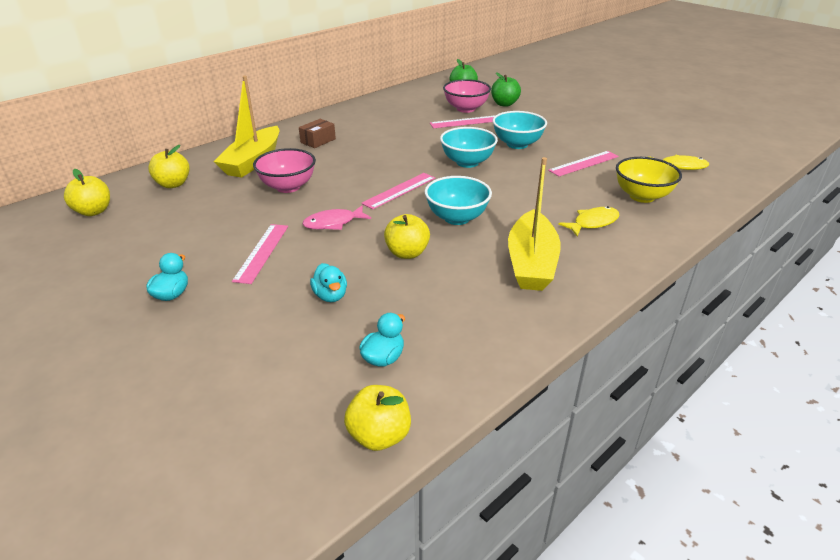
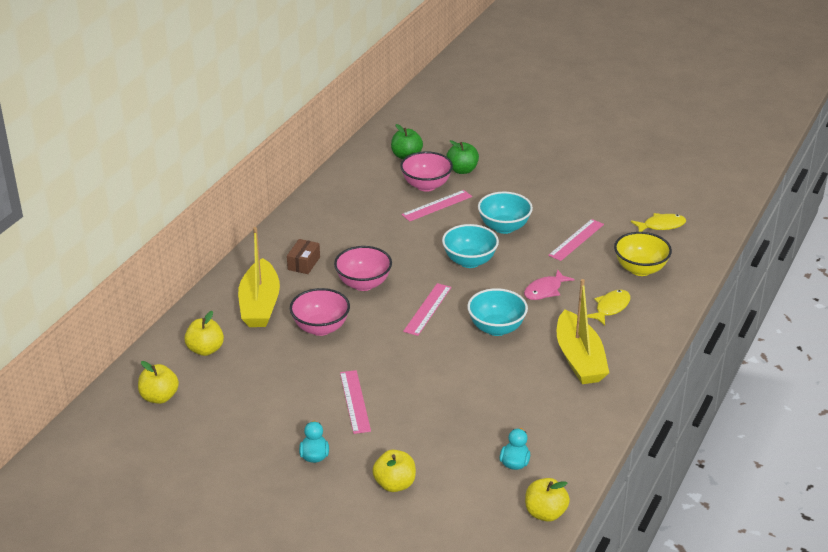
camera: 20 degrees left, 0 degrees up
(330, 296) = (442, 426): turquoise duck -> none
(333, 223) = (393, 358): pink fish -> pink fish (545, 290)
(356, 162) = (363, 284): none -> pink bowl
(407, 253) = (476, 373): yellow apple -> yellow apple (394, 484)

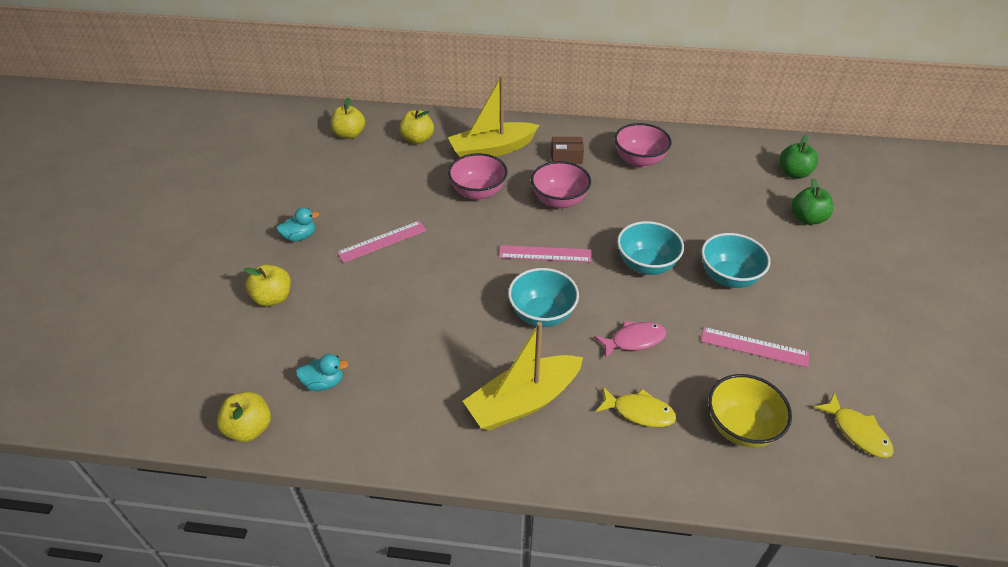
camera: 70 degrees right, 10 degrees up
(426, 185) = (754, 200): pink bowl -> pink bowl (639, 160)
(437, 205) = (725, 216): pink ruler -> none
(545, 290) = (634, 340): pink fish -> pink fish turned 135 degrees clockwise

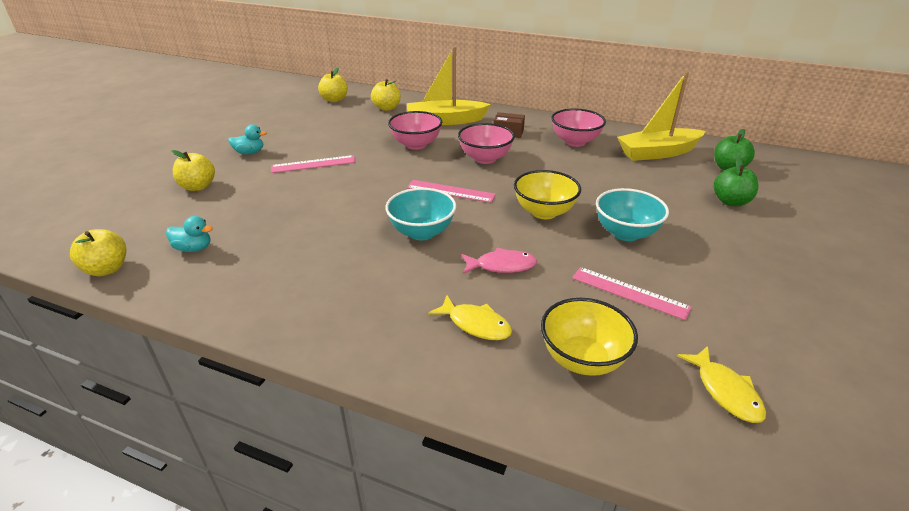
camera: 15 degrees right, 10 degrees down
(523, 401) = (362, 294): yellow boat -> yellow boat (657, 153)
(646, 265) = (544, 212): turquoise bowl -> yellow bowl

